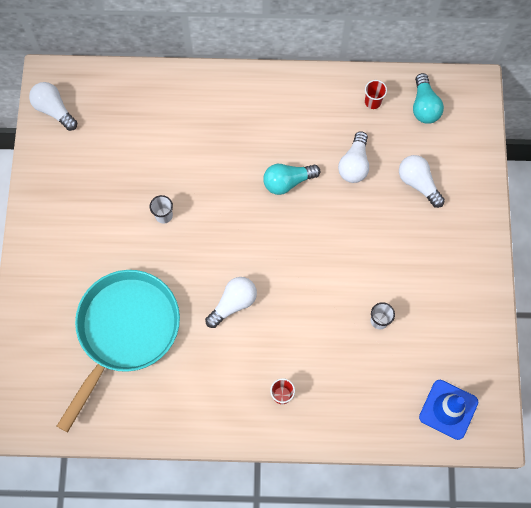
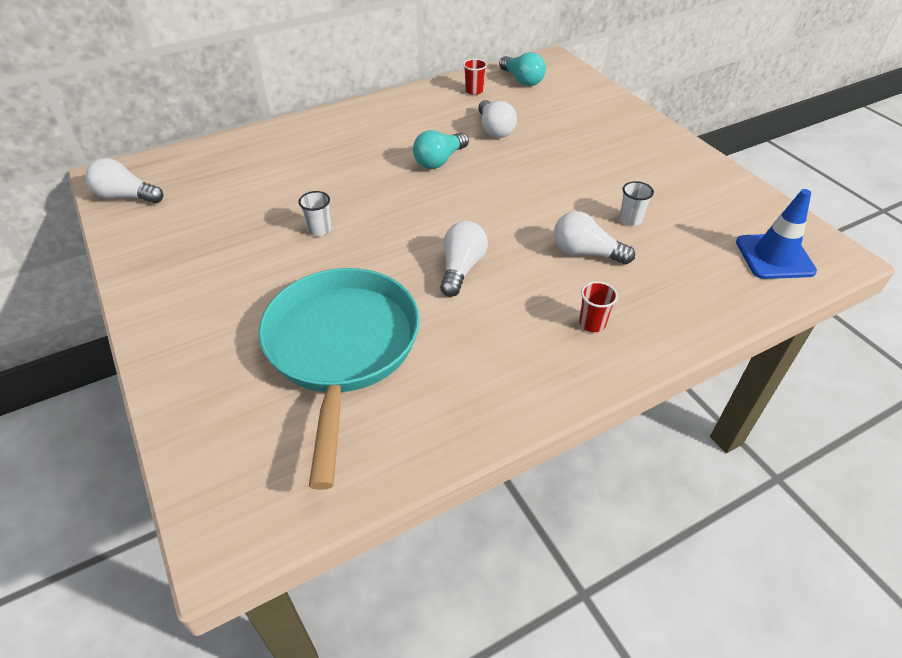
camera: 30 degrees left, 25 degrees down
(418, 183) = (565, 121): white light bulb -> white light bulb (585, 252)

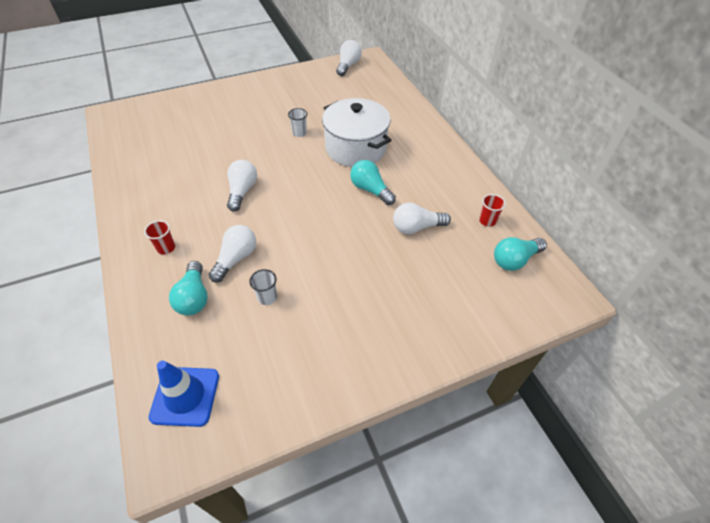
camera: 95 degrees right, 5 degrees up
(342, 348) = (196, 142): turquoise pan -> none
(357, 176) = (356, 148): none -> white pot
(461, 268) = (242, 191): white light bulb -> white light bulb turned 105 degrees counterclockwise
(657, 277) = (194, 297): none -> turquoise light bulb

